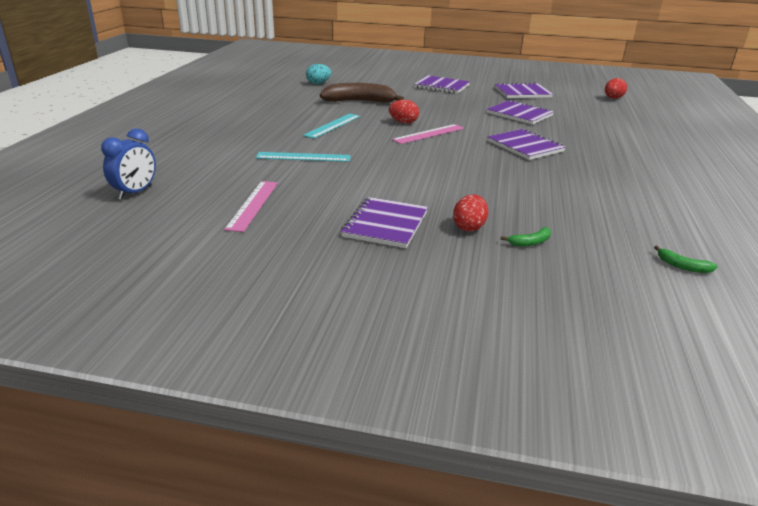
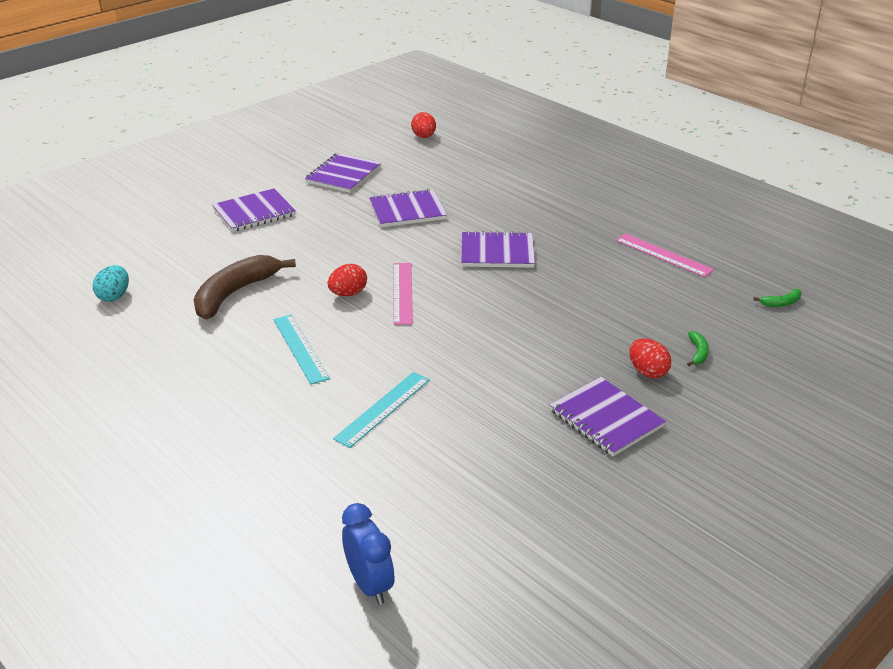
camera: 55 degrees left, 5 degrees up
(253, 205) = (489, 493): pink ruler -> pink ruler (663, 255)

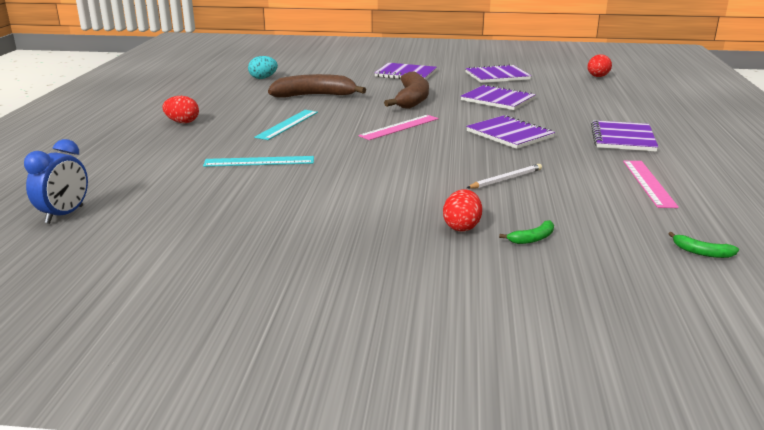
camera: 50 degrees right, 10 degrees down
(337, 248) = (412, 99): none -> brown banana
(348, 294) = (368, 116): red egg -> red egg (182, 122)
(585, 306) = (506, 179): none -> white pencil
(606, 419) = (366, 230): purple notebook -> purple notebook (622, 138)

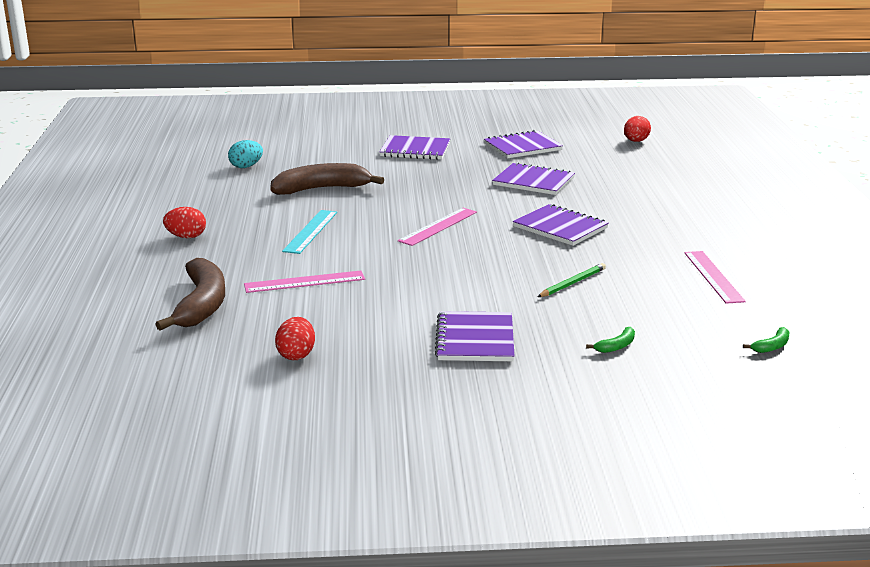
camera: 10 degrees left, 0 degrees up
(64, 215) = (133, 361): blue clock -> none
(259, 161) = (304, 282): turquoise ruler -> pink ruler
(412, 99) = (437, 187): brown banana -> brown banana (201, 304)
(462, 227) = (546, 340): red egg -> red egg (296, 355)
(506, 179) = (572, 283): white pencil -> green pencil
(622, 138) = (678, 224): purple notebook -> purple notebook (475, 339)
(702, 252) = (772, 346): green banana -> green banana turned 60 degrees counterclockwise

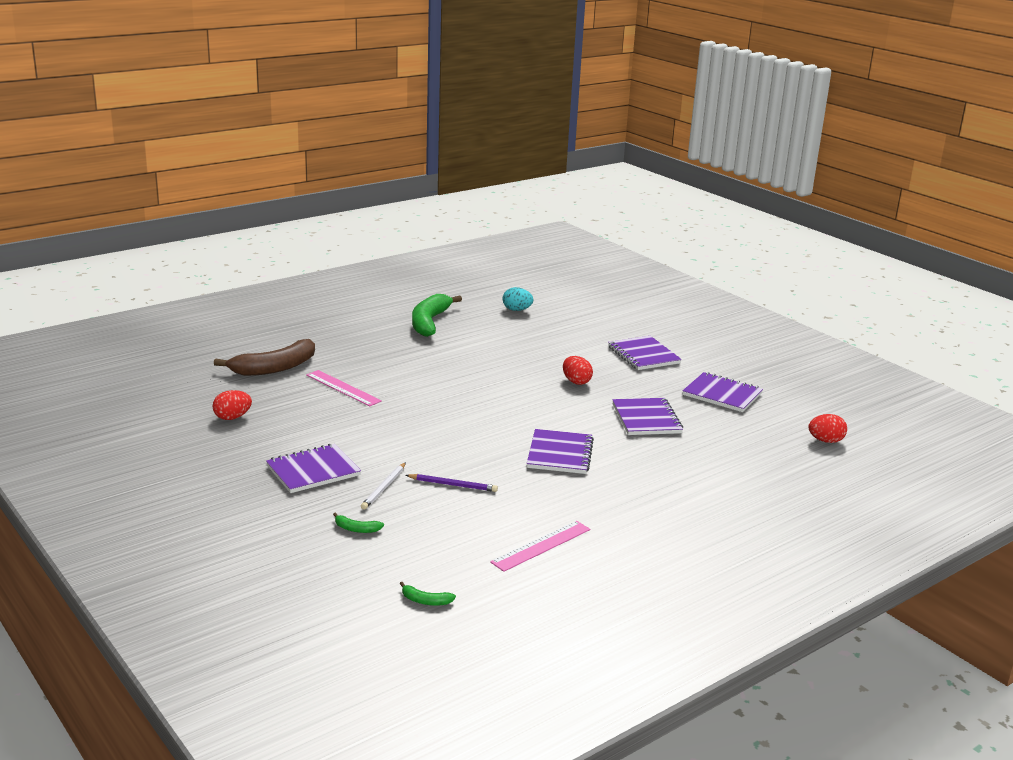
camera: 55 degrees right, 0 degrees up
(186, 237) = (370, 331): red egg -> red egg (576, 382)
(211, 207) = (429, 322): none -> green banana
(310, 231) = (429, 365): turquoise ruler -> none
(321, 189) = (511, 346): brown banana -> none
(438, 226) = (497, 406): pink ruler -> none
(547, 314) = (384, 488): none -> white pencil
(572, 283) = (453, 485): green pencil -> purple pencil

